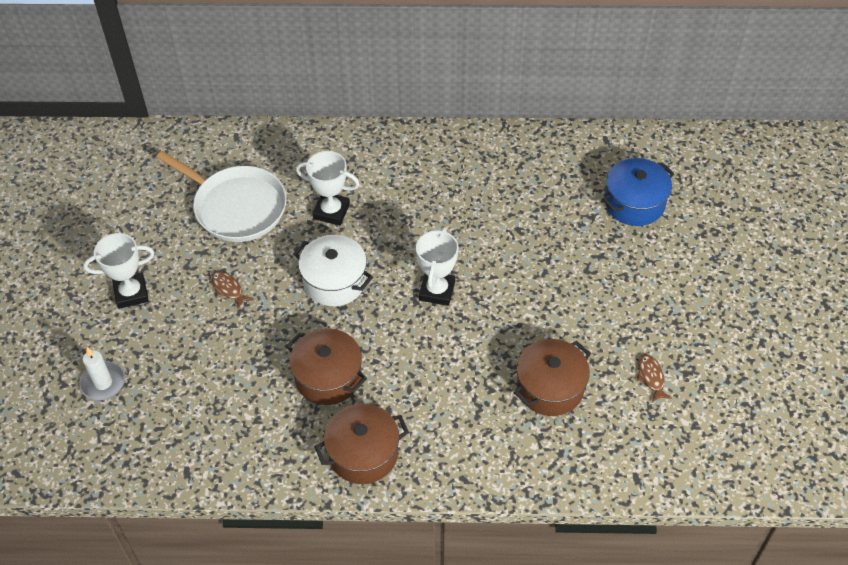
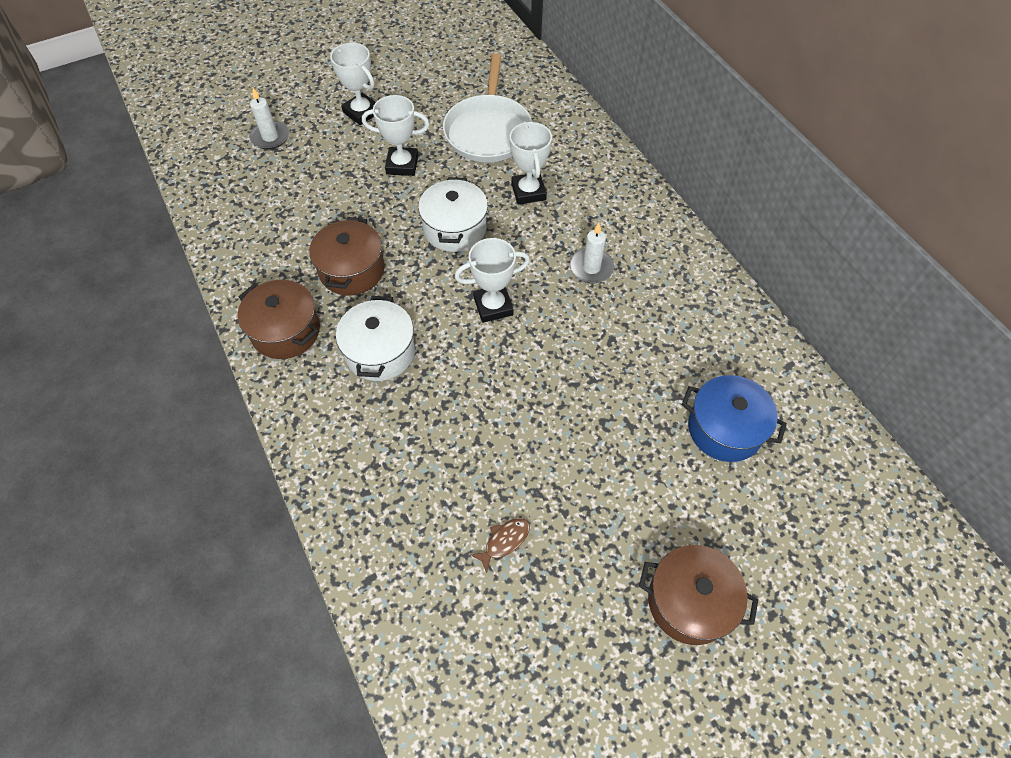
camera: 60 degrees right, 5 degrees up
(228, 289) = (402, 165): brown fish -> white trophy
(432, 390) = (380, 352): none -> white pot
(442, 208) = (591, 268): none -> white candle
(550, 387) = (437, 449): brown pot -> brown pot (689, 601)

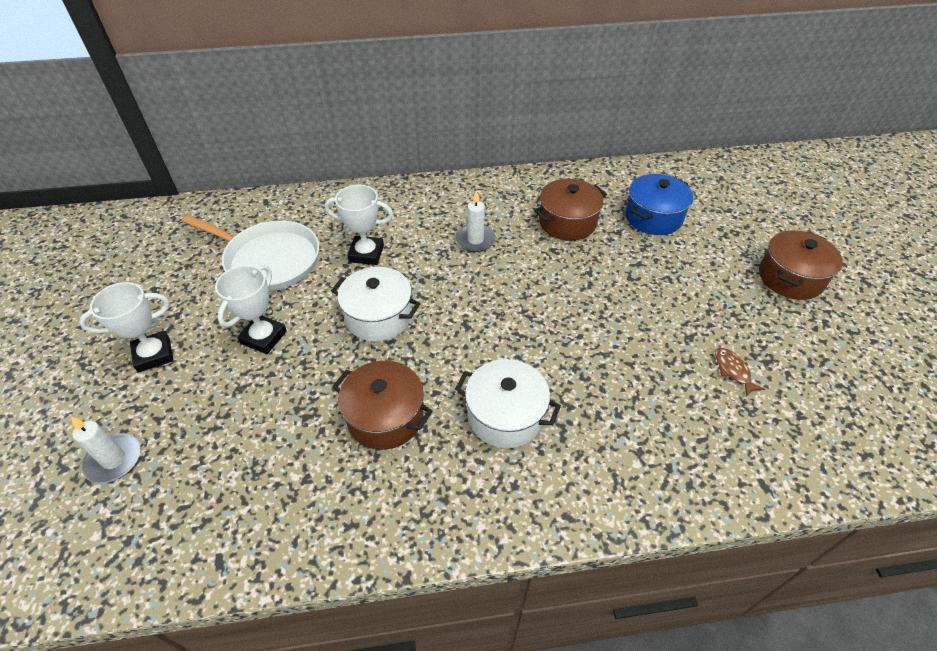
camera: 70 degrees left, 10 degrees down
(286, 331) = (440, 503): brown pot -> brown pot (567, 222)
(493, 306) = (487, 313): white trophy -> none

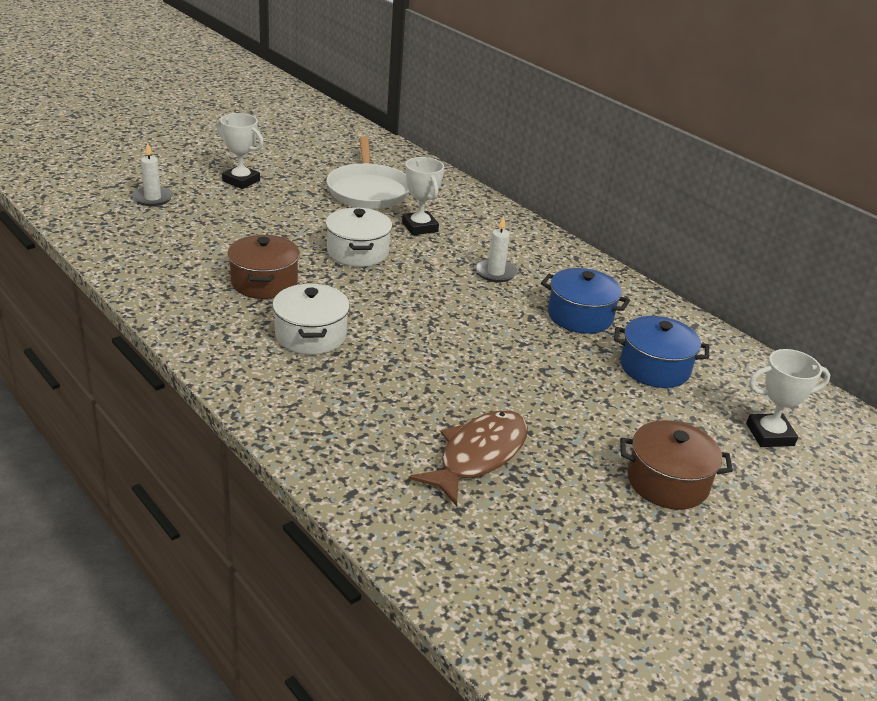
camera: 55 degrees right, 15 degrees down
(264, 337) = (292, 213): white trophy -> white trophy (770, 435)
(567, 222) = (580, 316): brown pot -> blue pot
(733, 370) = (478, 455): brown fish -> brown fish, size x2.26

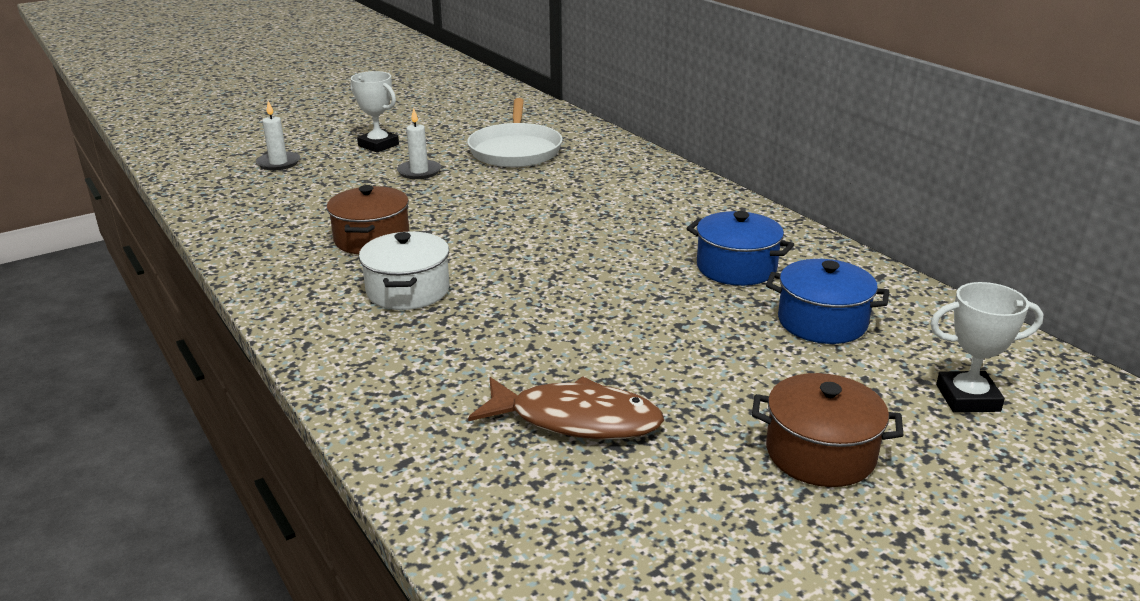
camera: 10 degrees right, 5 degrees down
(358, 252) = (487, 208): white pot -> none
(420, 227) = (564, 183): white trophy -> none
(478, 455) = (576, 420): brown fish -> brown fish turned 60 degrees clockwise
(495, 272) = (642, 225): white candle -> white candle (419, 172)

